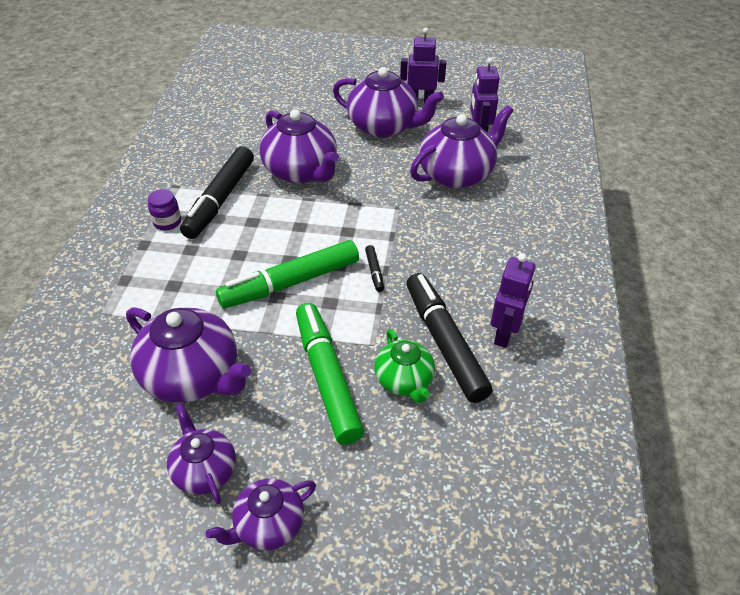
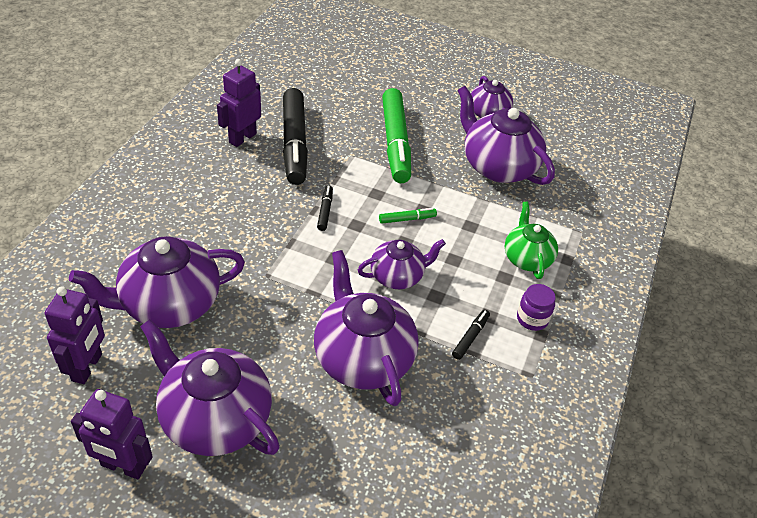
camera: 170 degrees left, 0 degrees up
(220, 199) = (470, 337): black marker -> black marker, size x0.41
(268, 525) = (451, 84): purple teapot -> purple teapot (397, 276)
(291, 283) = (407, 219): green marker -> green marker, size x0.41
(404, 381) = (338, 128): green teapot -> green teapot (527, 258)

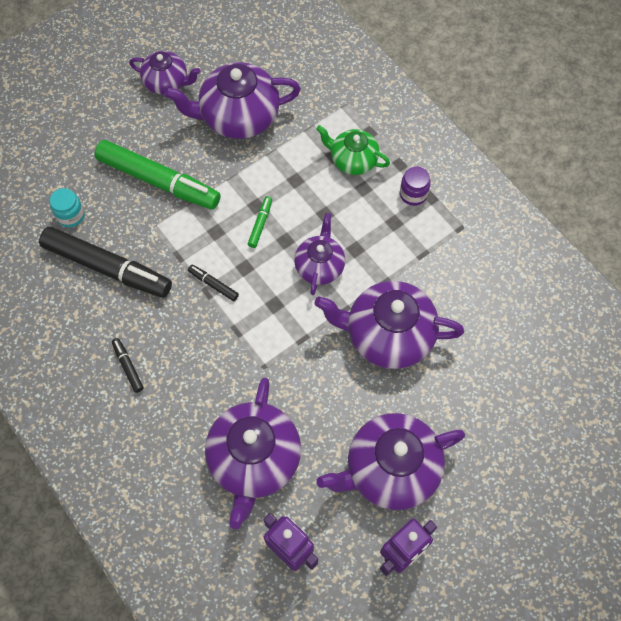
camera: 55 degrees left, 20 degrees up
(242, 138) = (71, 310): purple robot -> none
(325, 108) = (71, 215): none -> turquoise jar
(470, 337) = (408, 248): black marker -> black marker (128, 367)

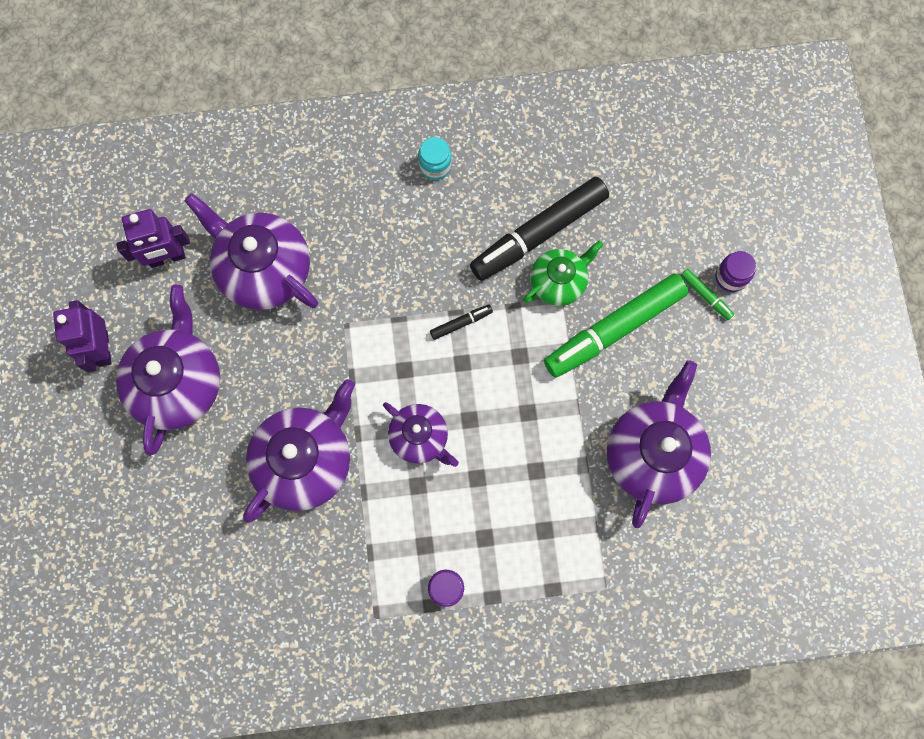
camera: 120 degrees right, 10 degrees up
(71, 215) = (619, 225): turquoise jar -> turquoise jar (435, 166)
(75, 127) = (731, 277): none -> purple jar
(128, 367) = (421, 205): black marker -> none
(167, 82) = (742, 400): purple teapot -> none
(260, 224) = (503, 405): green marker -> green marker (705, 296)
(353, 160) = (526, 548): green teapot -> green teapot (558, 282)

